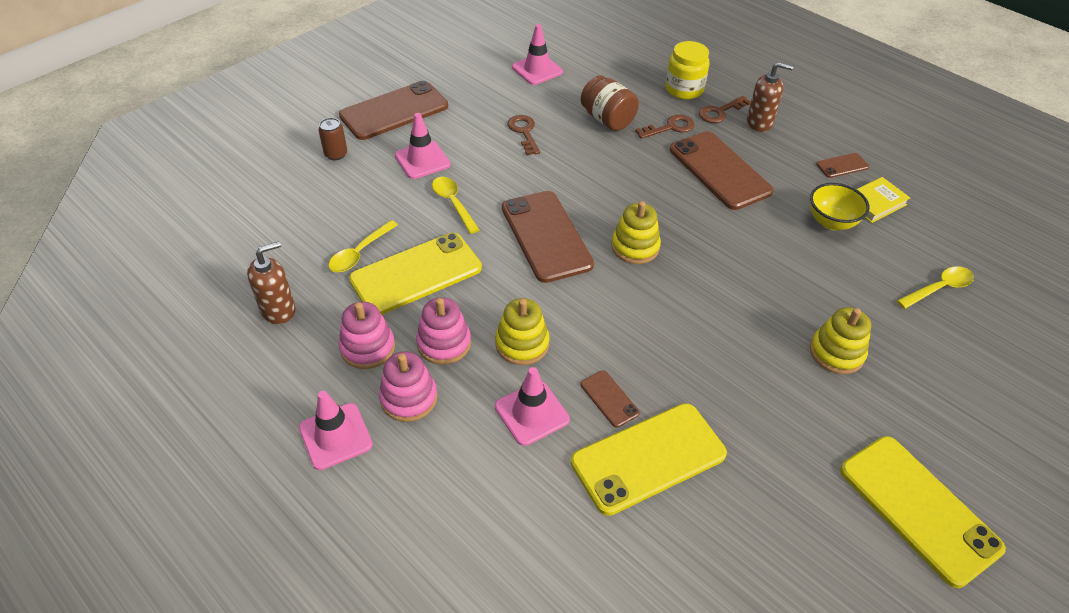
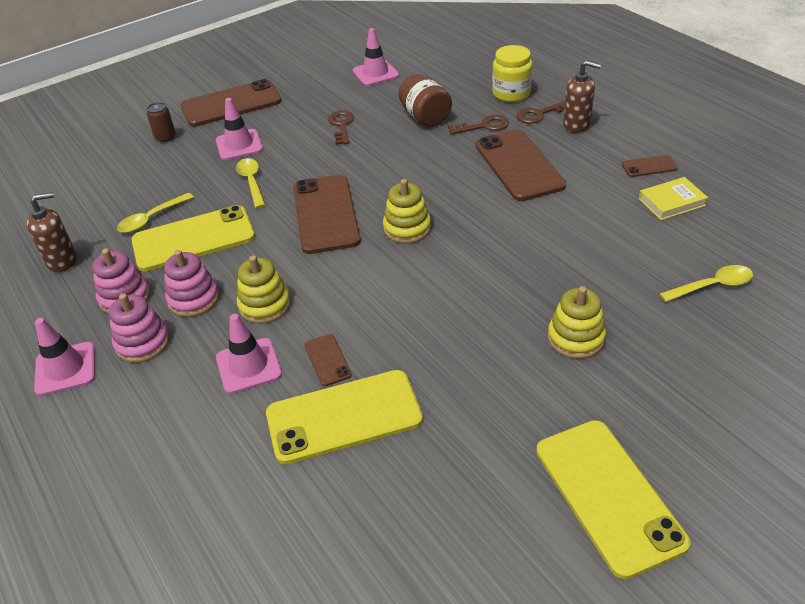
camera: 15 degrees right, 5 degrees down
(831, 222) = (617, 217): yellow bowl -> none

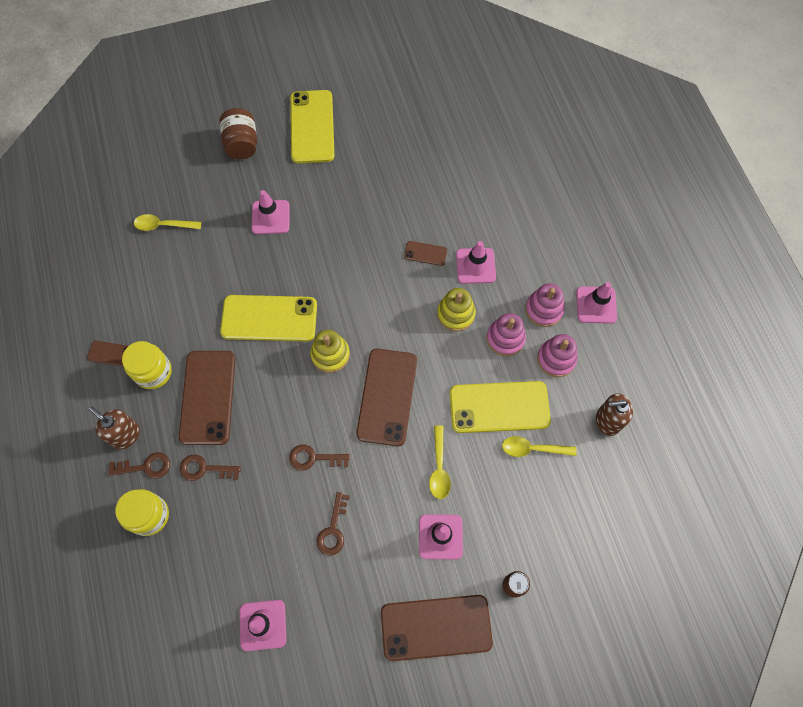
camera: 165 degrees left, 25 degrees up
(151, 218) = (533, 449): yellow spoon -> yellow spoon turned 150 degrees counterclockwise
(327, 360) = (425, 253): brown phone -> brown phone turned 75 degrees counterclockwise
(344, 416) = (427, 211): yellow phone -> yellow phone (269, 318)
(383, 157) = (313, 458): none -> brown key
(425, 117) = (249, 508): brown jar -> brown jar (242, 144)
(575, 338) = (270, 217): yellow stacking toy -> pink traffic cone
(591, 166) = (153, 372): none -> yellow jar
(671, 202) = (127, 308): yellow book -> none

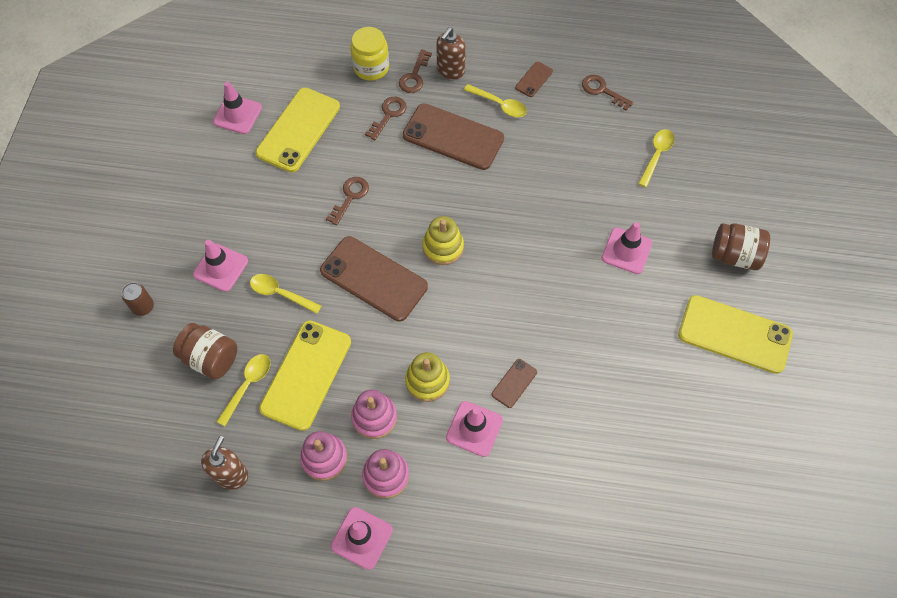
camera: 115 degrees right, 5 degrees down
(125, 435) = (450, 70): brown soap dispenser -> brown soap dispenser turned 150 degrees clockwise
(153, 372) = (499, 105): yellow jar -> yellow spoon
(269, 318) = (508, 210): yellow phone -> yellow phone (298, 130)
(333, 529) = (279, 189): brown key -> brown key (602, 91)
(436, 627) = (153, 232): brown phone -> none
(527, 493) = (210, 358): none -> brown jar

